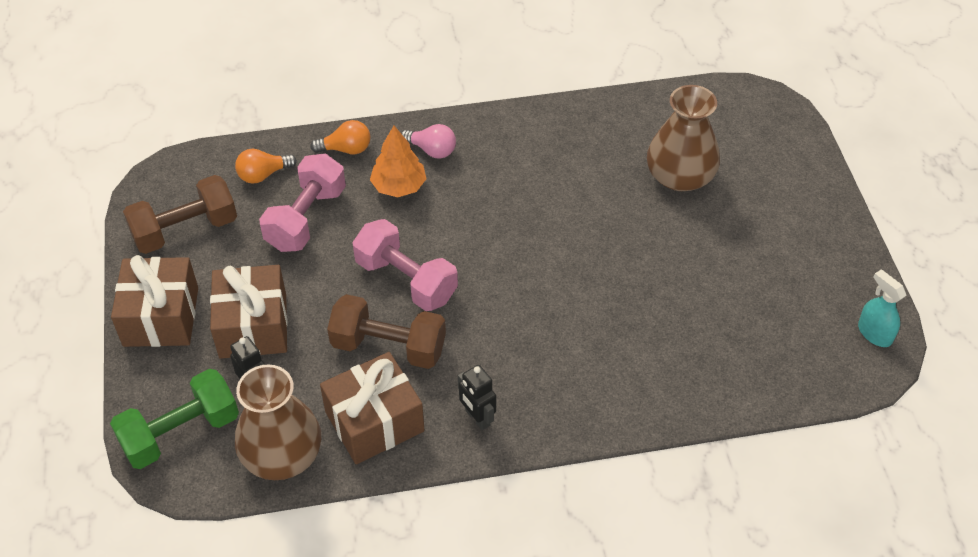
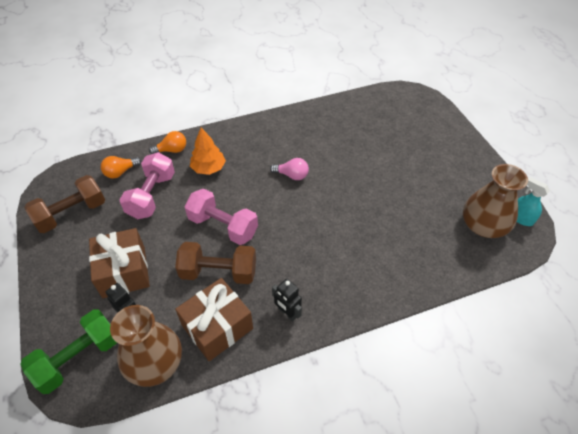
camera: 10 degrees left, 0 degrees up
(161, 316) = (59, 274): brown gift -> none
(432, 150) = (225, 144): pink light bulb -> pink light bulb (292, 175)
(680, 176) = (378, 141): brown vase -> brown vase (483, 225)

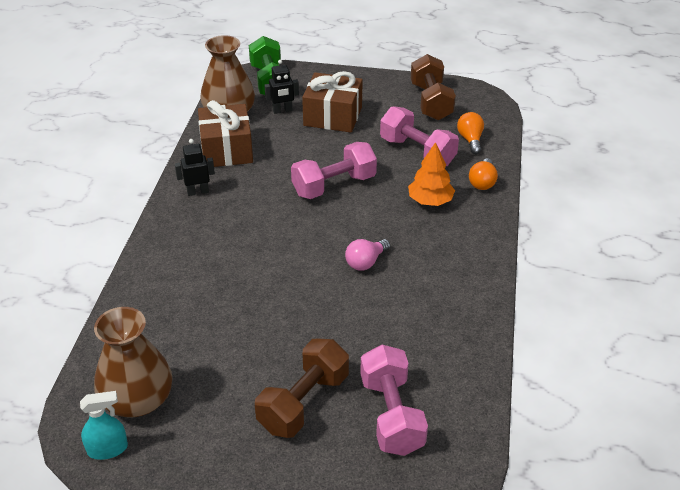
camera: 120 degrees right, 10 degrees down
(218, 272) = (281, 166): brown dumbbell -> brown dumbbell (303, 402)
(391, 123) = (391, 415): none -> pink dumbbell

